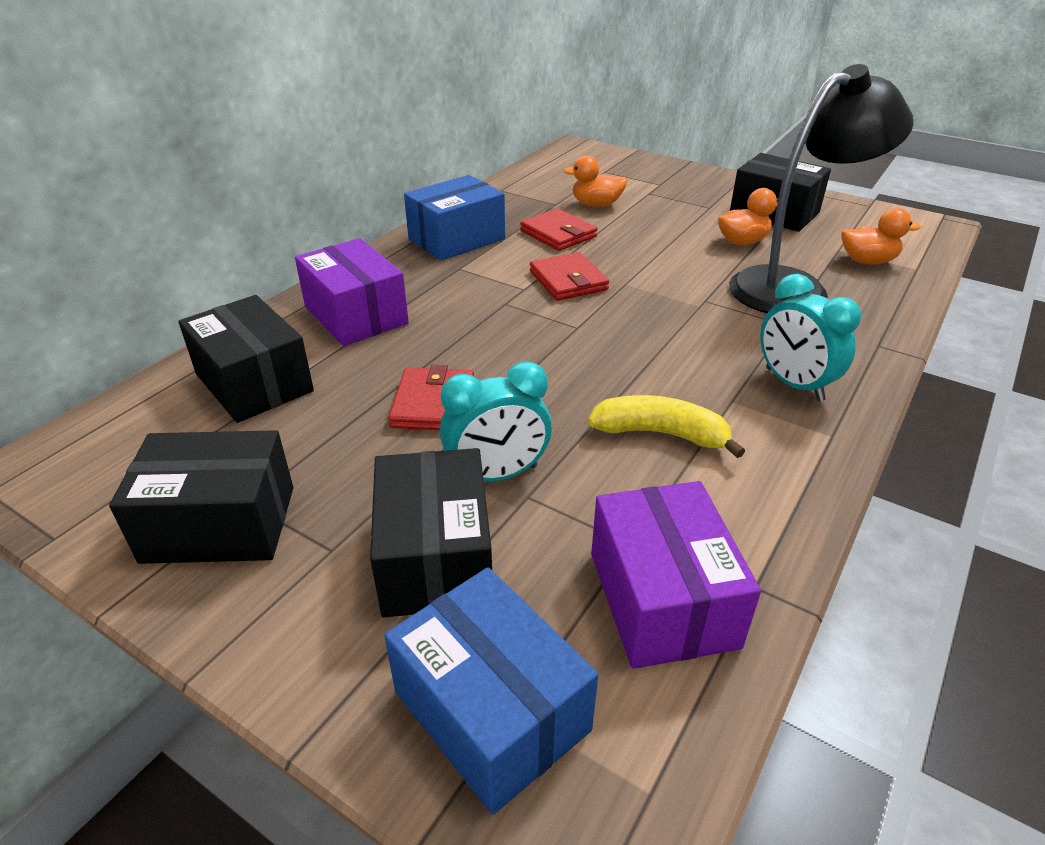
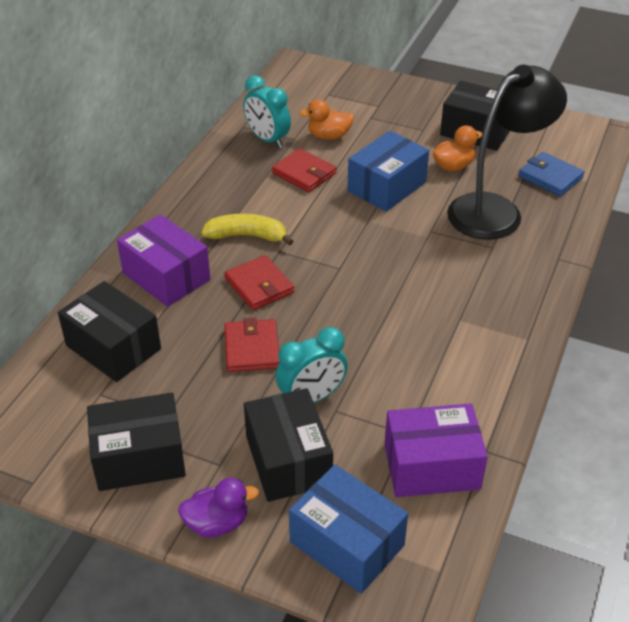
camera: 10 degrees left, 5 degrees up
(290, 640) = (217, 523): none -> purple duck
(456, 239) = (221, 188): blue box -> blue box (386, 186)
(568, 281) = (323, 223): red wallet -> red wallet (259, 285)
(661, 434) = (414, 352): yellow banana -> yellow banana (247, 236)
(662, 599) = (431, 466): purple box -> purple box turned 75 degrees counterclockwise
(793, 384) = (500, 300): turquoise clock -> turquoise clock (267, 139)
(867, 261) = (550, 177): orange duck -> blue wallet

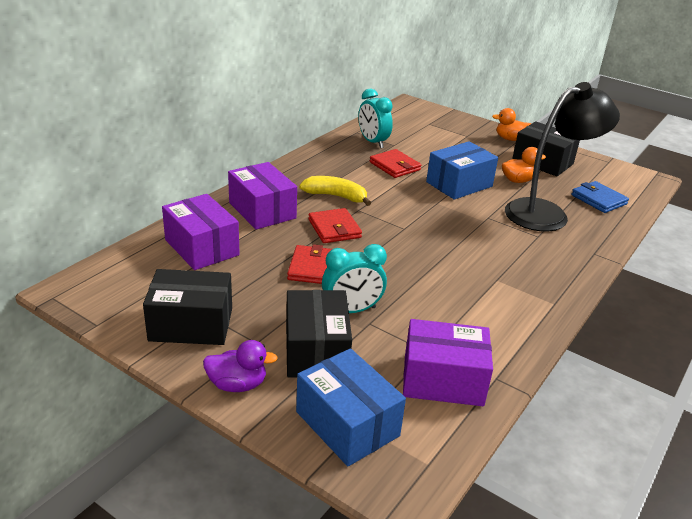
camera: 10 degrees right, 10 degrees down
(113, 347) = (202, 247): black box -> purple box
(329, 136) = (421, 147): orange duck -> orange duck (510, 139)

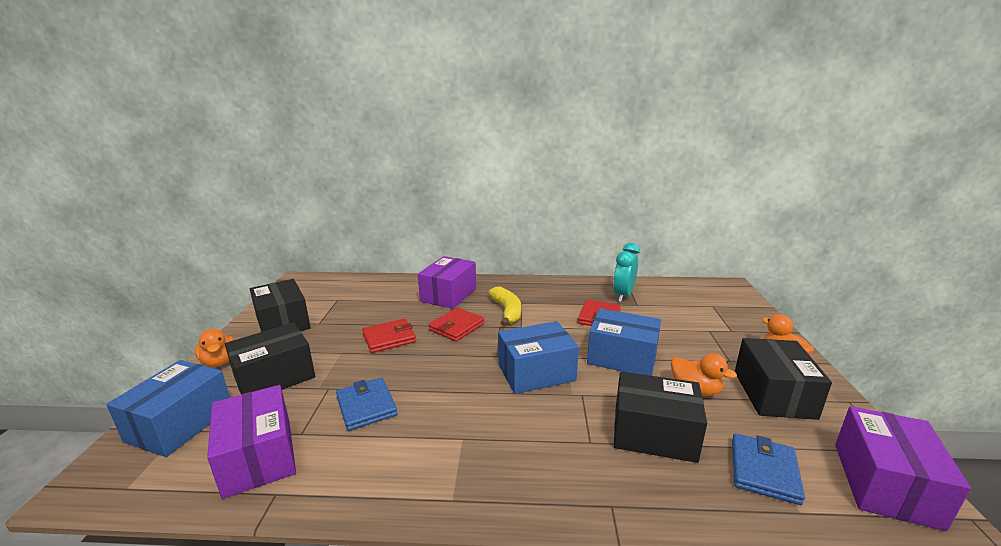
camera: 60 degrees right, 10 degrees down
(202, 247) = (378, 294): purple box -> purple box (885, 484)
(237, 384) = (219, 361): purple duck -> orange duck
(352, 310) = (341, 374): turquoise clock -> none
(418, 309) = (366, 406): none -> blue wallet
(445, 222) = (536, 372): none -> blue box
(547, 213) = (654, 433): black lamp -> black box

